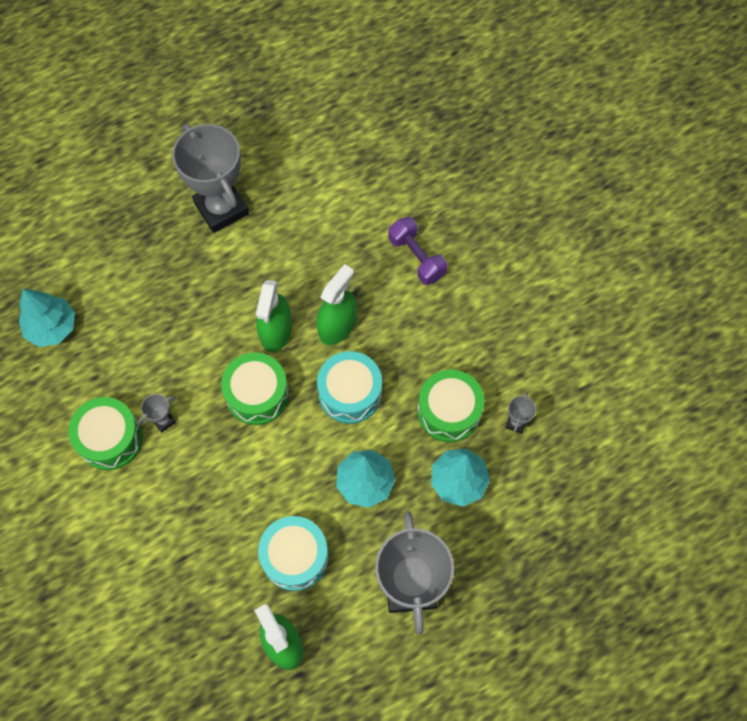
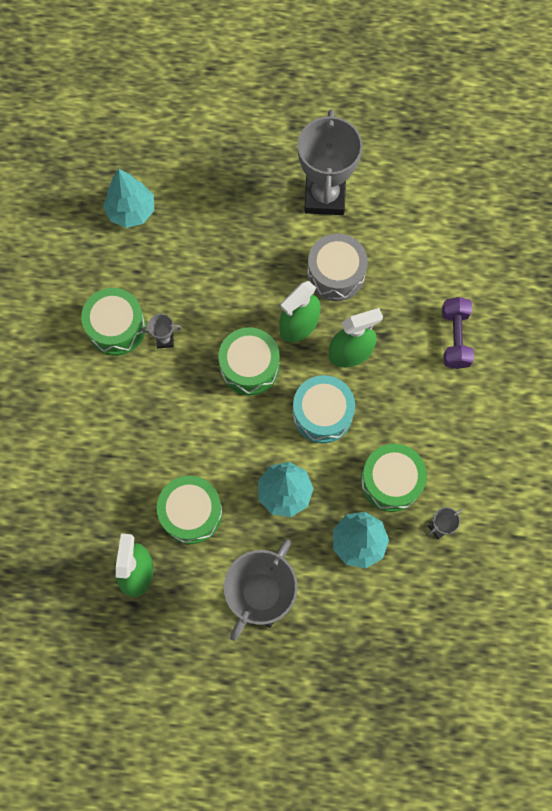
camera: 35 degrees right, 5 degrees up
(277, 267) = (336, 274): none -> grey drum
(295, 557) = (191, 513): turquoise drum -> green drum

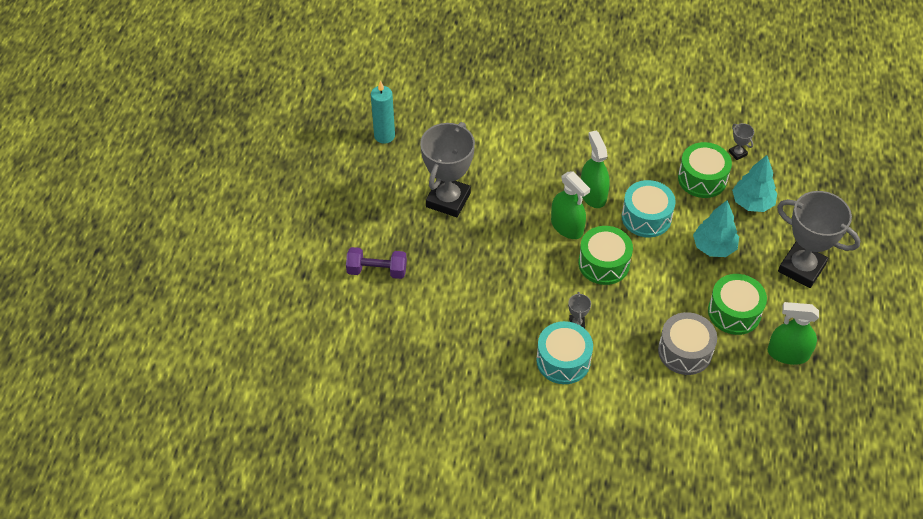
camera: 85 degrees left, 20 degrees down
(116, 327) = (563, 360): green drum -> turquoise drum
(131, 211) = (446, 344): turquoise tree -> none
(325, 196) = (448, 200): grey trophy -> grey trophy turned 75 degrees counterclockwise
(336, 274) = (521, 198): grey drum -> grey drum (685, 351)
(411, 122) = (384, 136): none -> turquoise candle
(455, 338) = (583, 128): purple dumbbell -> purple dumbbell (377, 270)

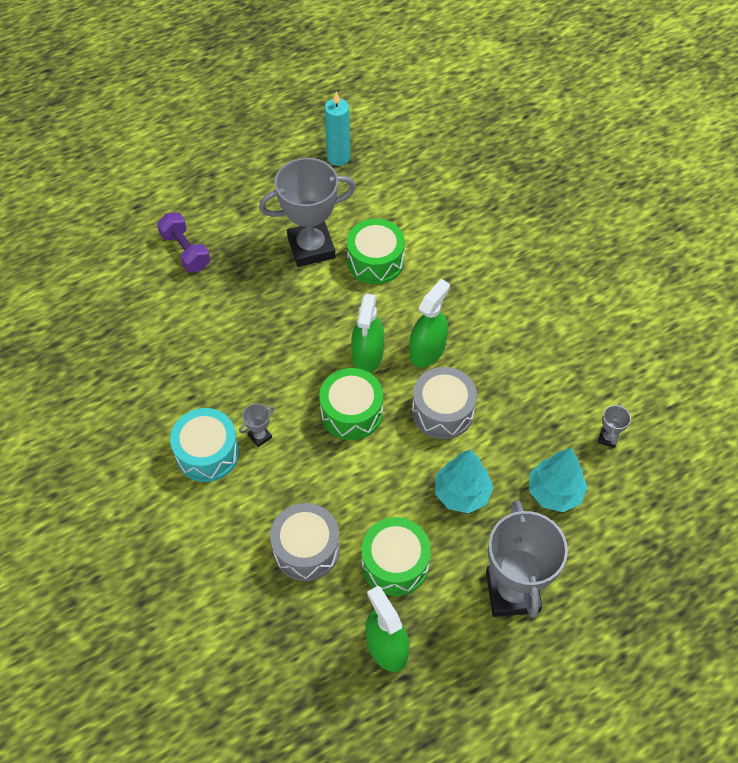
camera: 50 degrees right, 5 degrees up
(646, 217) = (442, 411): turquoise drum -> grey drum
(702, 178) = (541, 428): green drum -> green drum (375, 261)

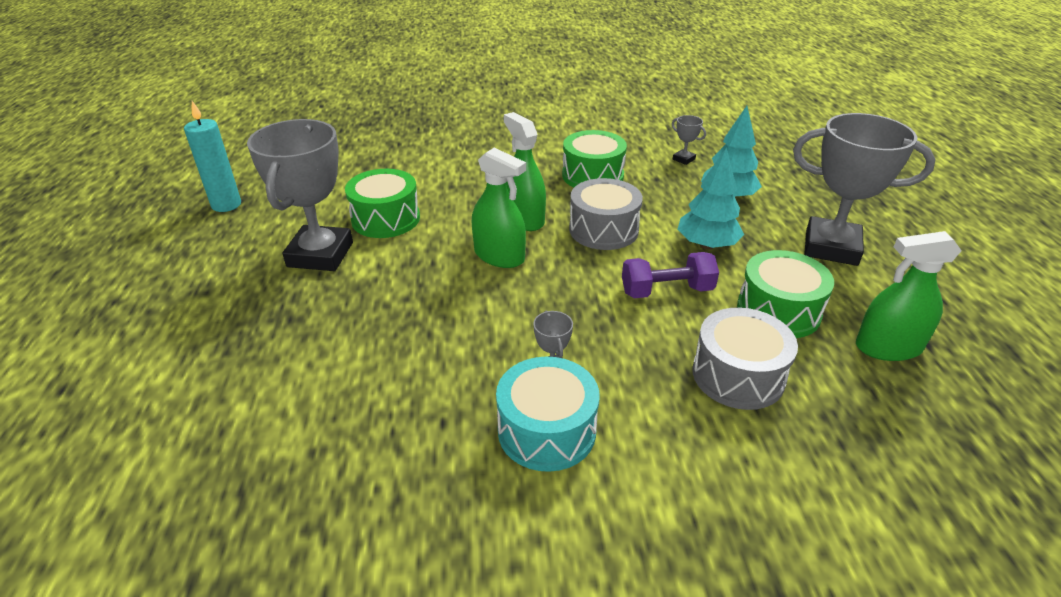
camera: 65 degrees left, 20 degrees down
(185, 251) = (201, 359): purple dumbbell -> purple dumbbell (666, 291)
(351, 412) = (566, 287): green drum -> green drum (592, 176)

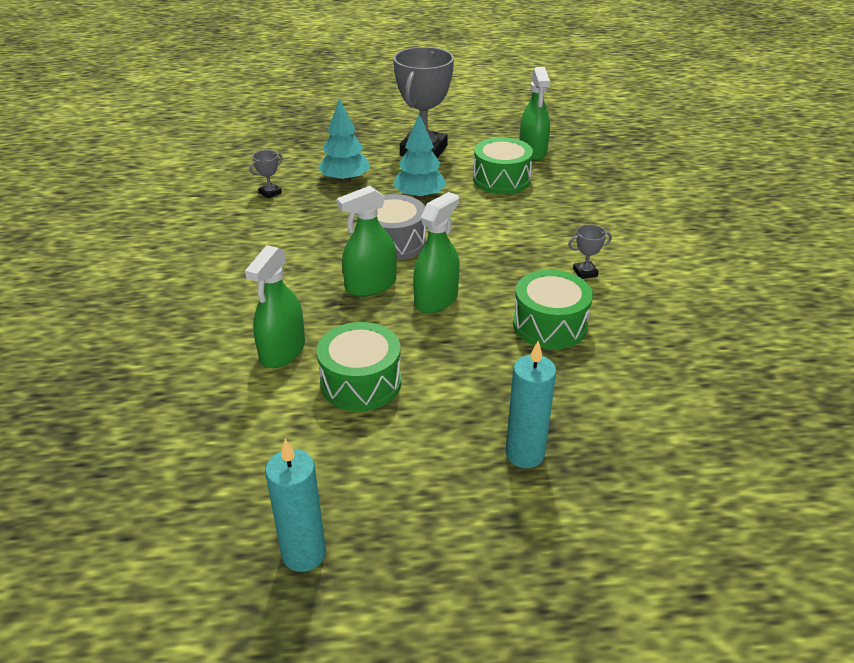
camera: 90 degrees left, 0 degrees up
(267, 301) = (525, 454): none -> turquoise candle
(320, 254) = (434, 426): grey trophy -> none
(434, 183) = (282, 351): none -> green spray bottle
(546, 430) = (644, 275): turquoise drum -> none
(592, 176) = (290, 243): green drum -> green drum (549, 325)
(666, 291) = (483, 219): purple dumbbell -> none
(738, 375) = (571, 202): grey drum -> none

